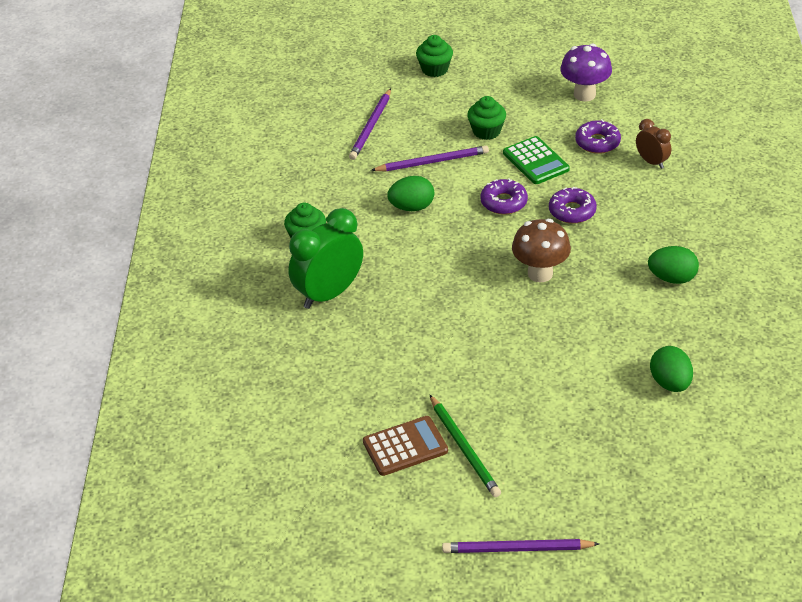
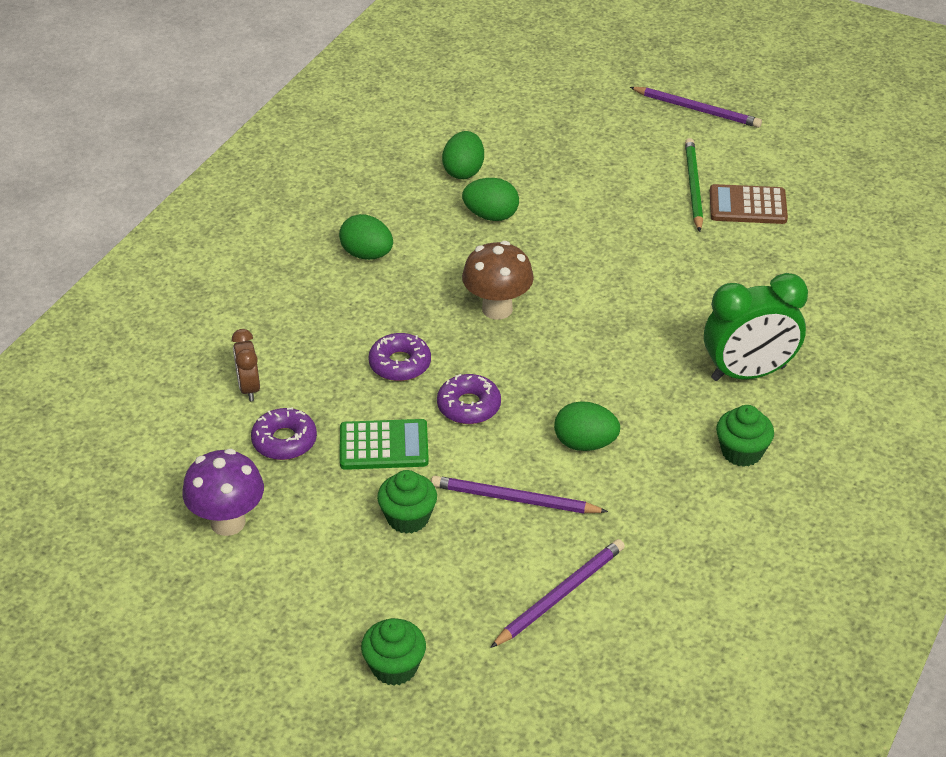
camera: 155 degrees left, 0 degrees up
(535, 161) = (384, 446): green calculator -> green calculator turned 90 degrees clockwise
(610, 349) = (491, 216): none -> green egg

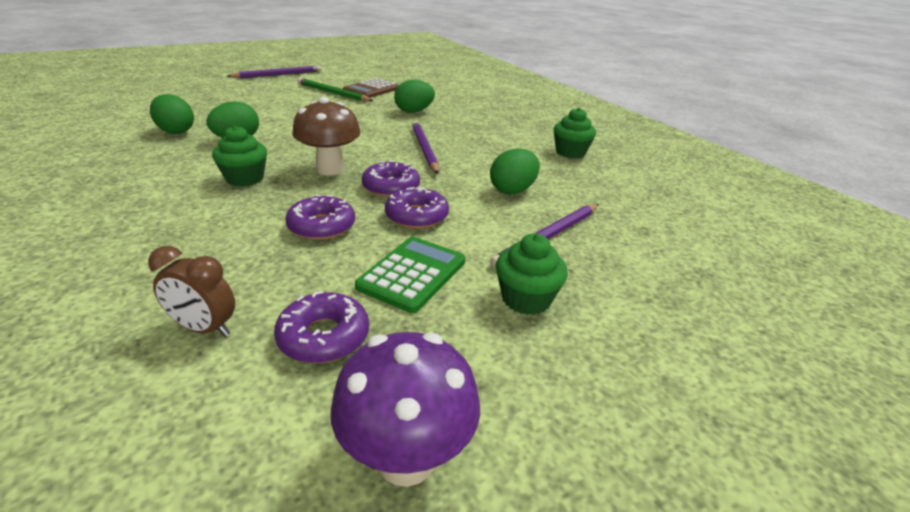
camera: 60 degrees left, 10 degrees down
(367, 254) = (170, 191): green egg -> green egg (414, 111)
(394, 667) = (761, 401): green cupcake -> green cupcake (245, 179)
(504, 364) = (391, 187): none -> purple donut
(559, 595) = (680, 259): purple pencil -> purple pencil (424, 149)
(748, 373) = (503, 130): green clock -> none

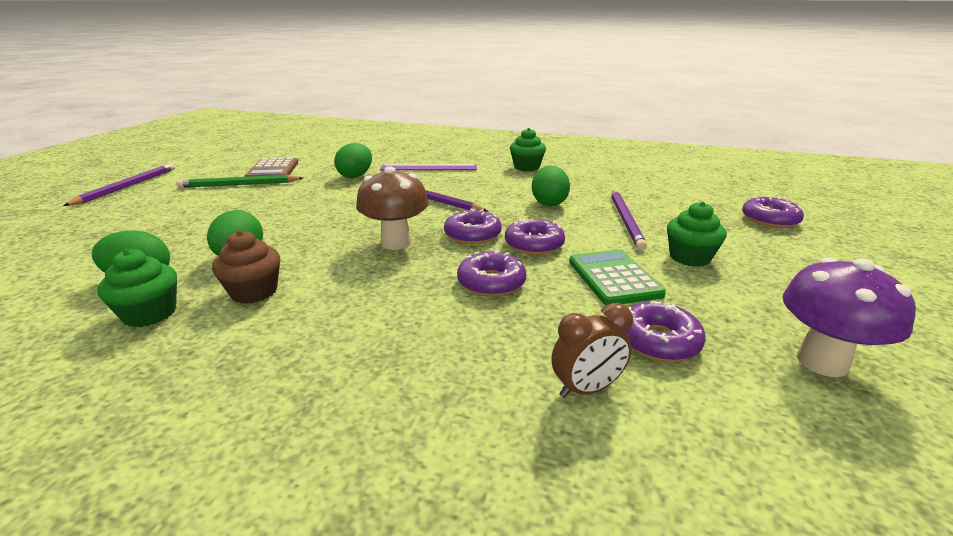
camera: 40 degrees left, 5 degrees down
(199, 163) = (254, 292): none -> brown cupcake
(245, 179) = (339, 282): green cupcake -> green cupcake (150, 314)
(482, 123) = (429, 167): none -> purple ruler
(735, 320) = (769, 220): none -> purple donut

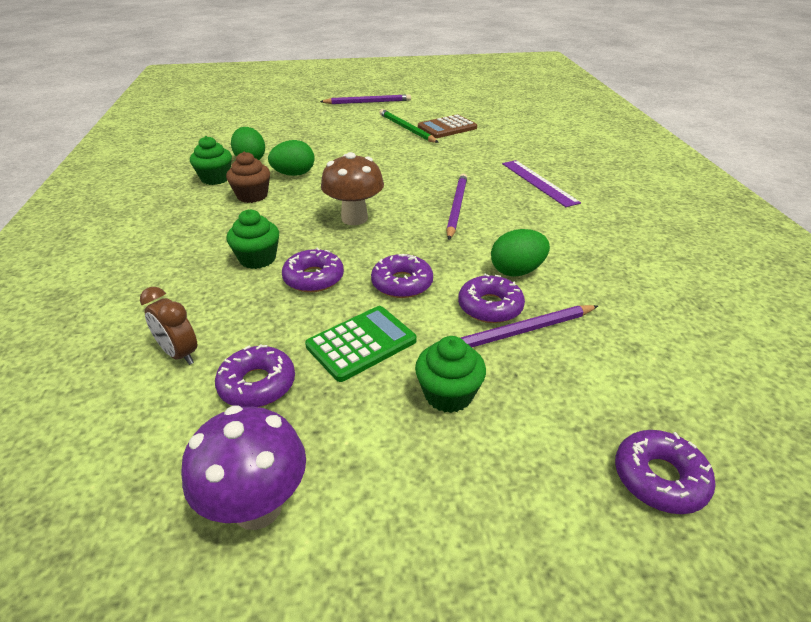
camera: 65 degrees right, 10 degrees up
(355, 176) = (474, 159): green egg -> none
(472, 234) = (397, 247): purple donut -> purple donut (490, 307)
(526, 167) = (616, 233): green cupcake -> green cupcake (257, 259)

